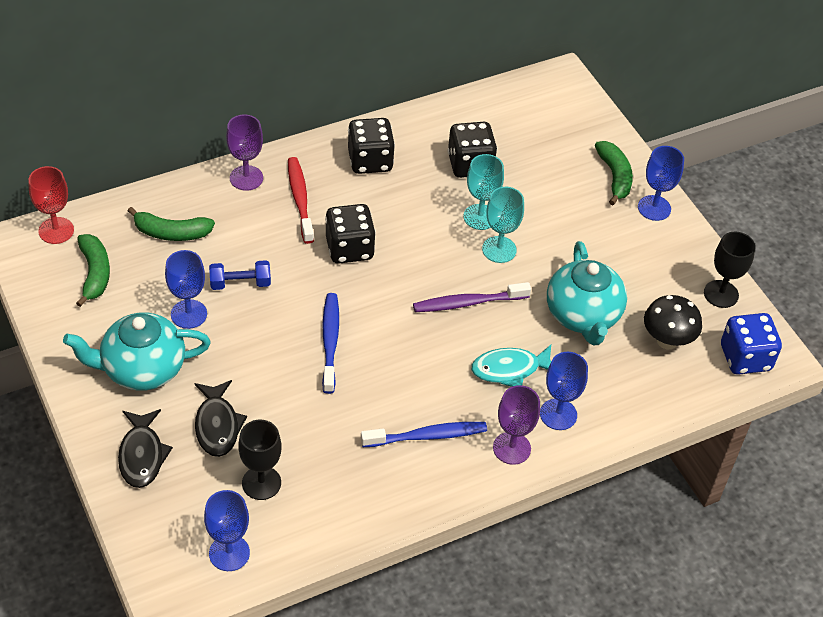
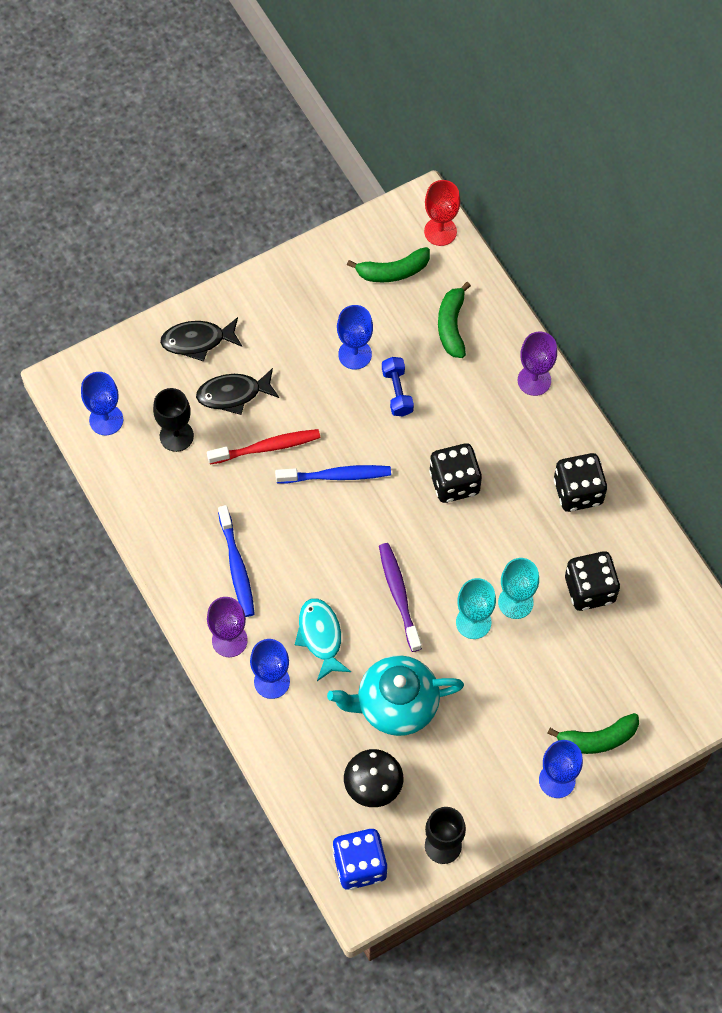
camera: 90 degrees right, 15 degrees up
(142, 369) = (288, 326): turquoise teapot -> none
(300, 199) = (513, 432): red toothbrush -> red toothbrush (267, 447)

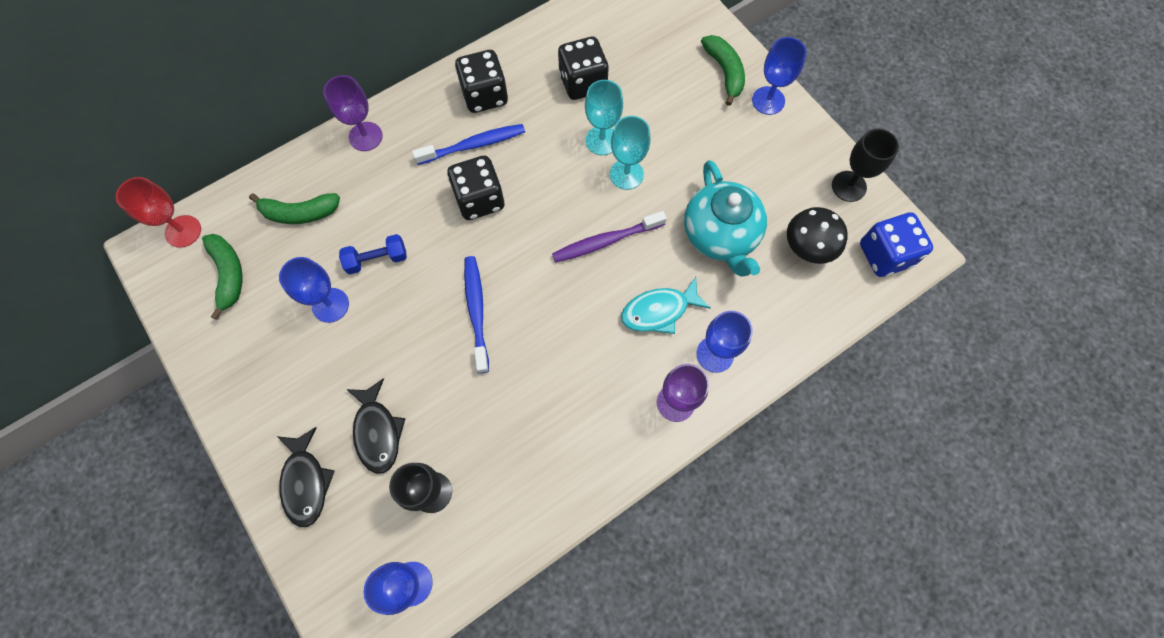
camera: 95 degrees left, 5 degrees up
(237, 567) = (590, 404): blue toothbrush -> blue toothbrush (474, 145)
(267, 447) = (444, 386): red toothbrush -> none

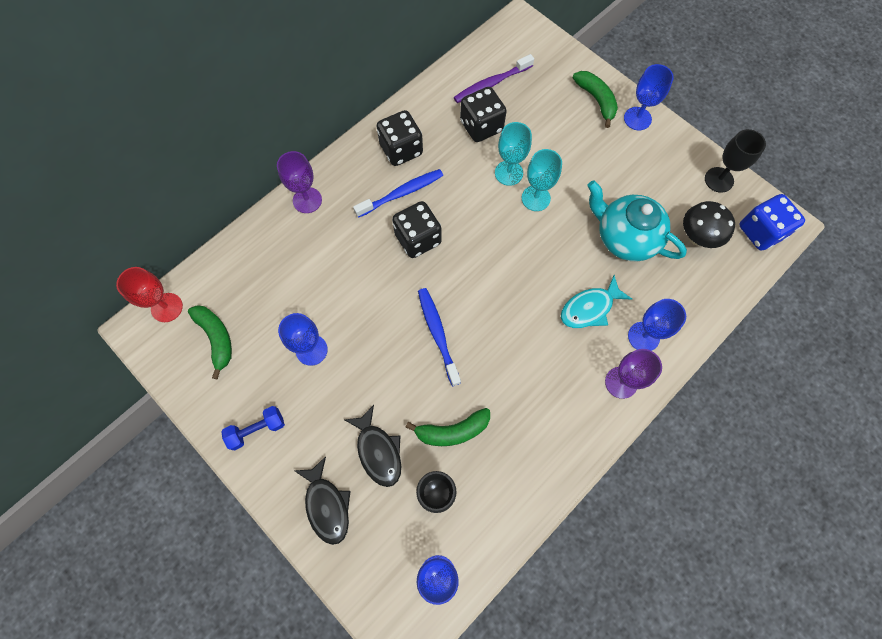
camera: 10 degrees left, 0 degrees up
(300, 213) = (266, 275): green banana -> green banana (452, 431)
(377, 259) = (342, 304): blue dumbbell -> blue dumbbell (257, 429)
(605, 241) = (531, 257): purple toothbrush -> purple toothbrush (491, 84)
(720, 236) = (625, 237): turquoise teapot -> turquoise teapot turned 150 degrees clockwise

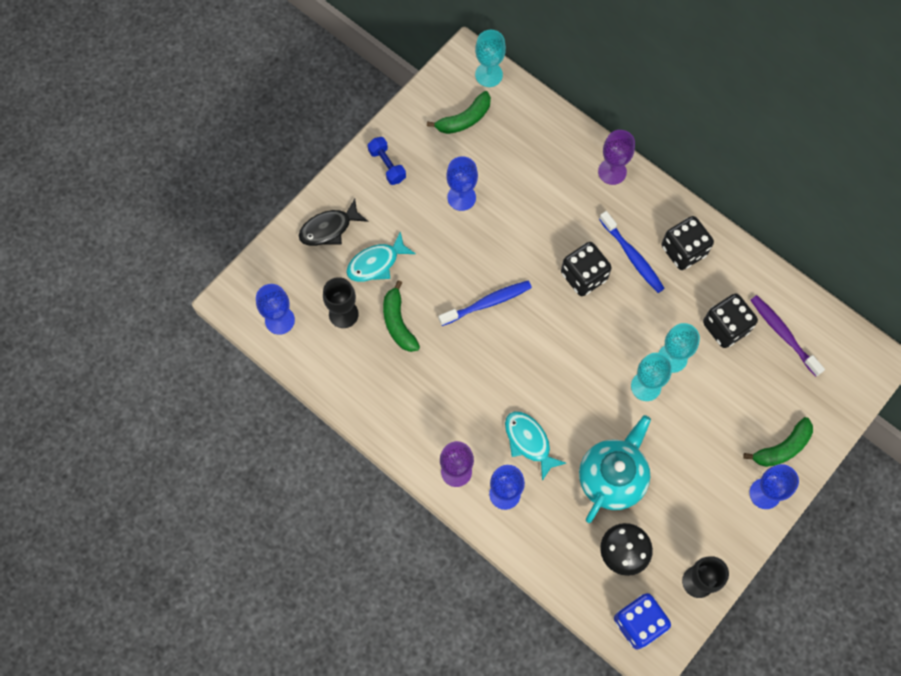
camera: 85 degrees right, 0 degrees up
(167, 307) = (489, 75): red goblet -> turquoise goblet
(378, 451) = (376, 263): black fish -> turquoise fish

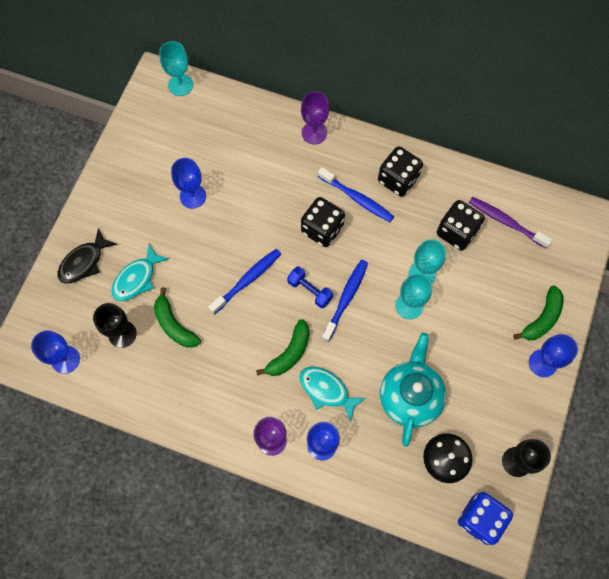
camera: 20 degrees left, 0 degrees up
(387, 165) = (118, 190): blue dumbbell -> blue dumbbell (310, 290)
(464, 119) = (172, 129): green banana -> green banana (289, 353)
(582, 356) = (346, 298): none -> blue toothbrush

